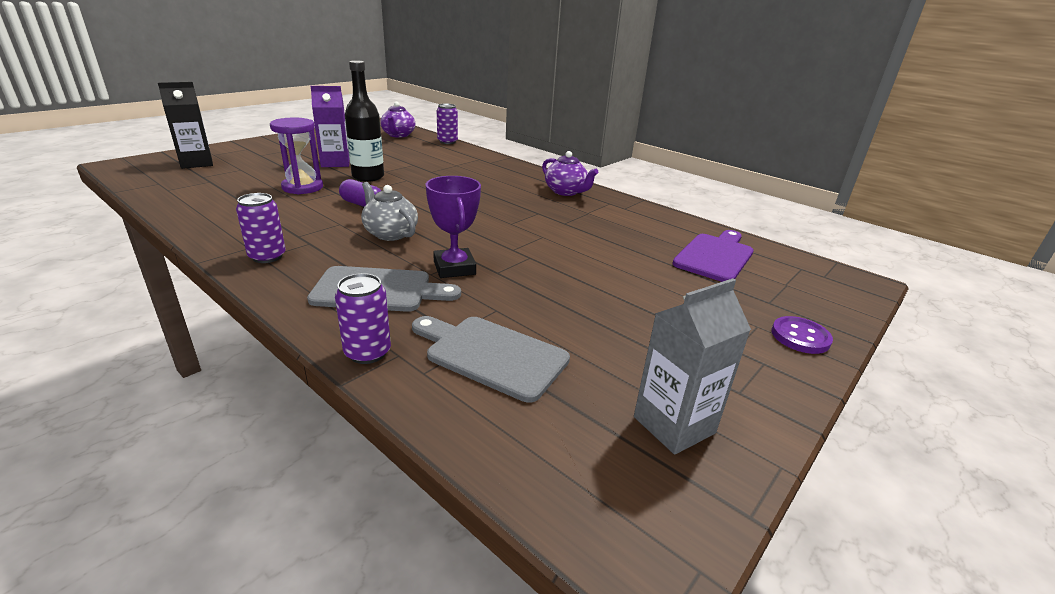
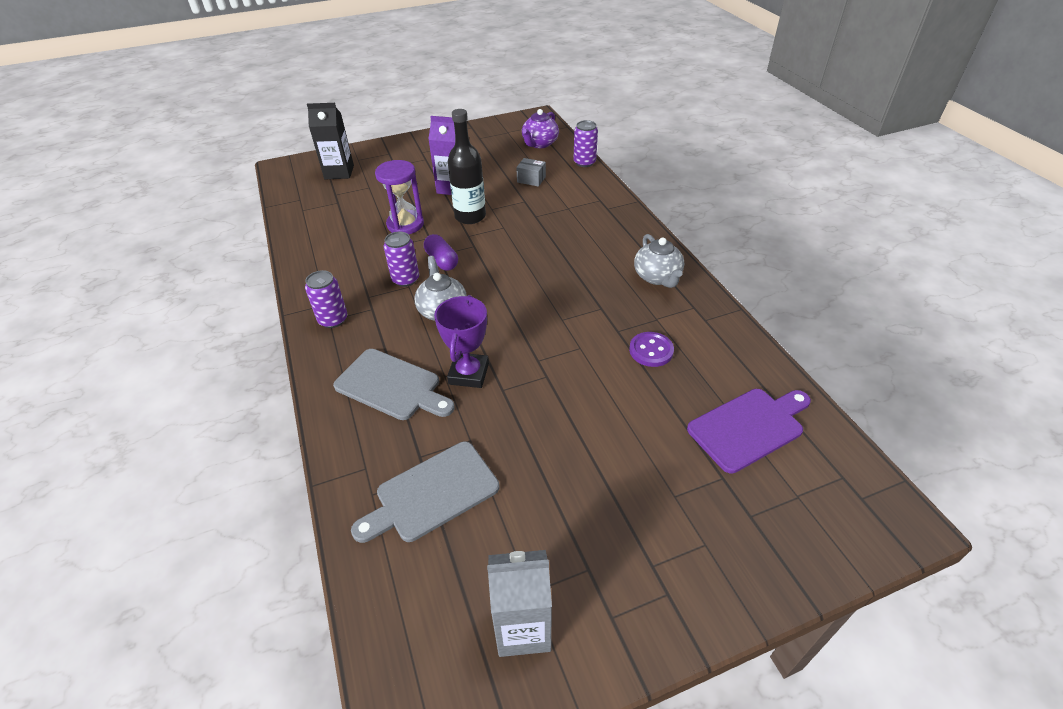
camera: 30 degrees right, 15 degrees up
(367, 352) = (346, 458): purple can -> purple can (405, 279)
(408, 153) = (531, 179): none -> grey box
(492, 355) = (432, 493): grey cutting board -> grey cutting board turned 90 degrees counterclockwise
(566, 192) = (657, 277): purple teapot -> grey teapot
(800, 337) = (740, 576): purple button -> purple button (651, 350)

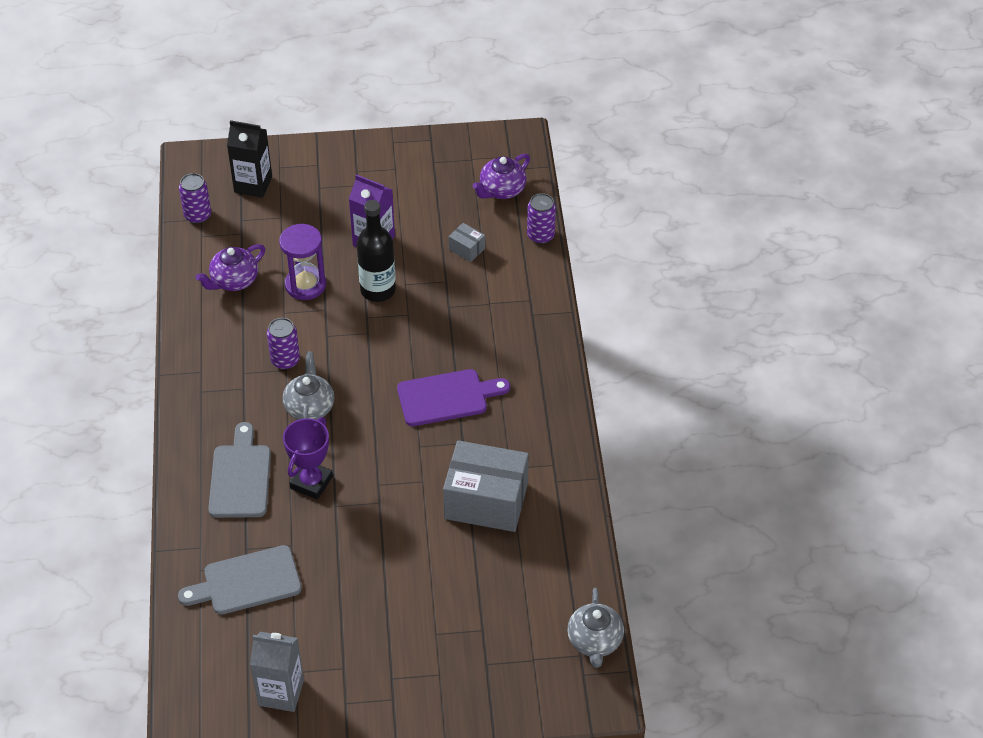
camera: 15 degrees right, 5 degrees up
(333, 320) = (204, 392): purple can -> purple can (197, 215)
(340, 233) = (234, 281): none -> purple teapot
(391, 386) = (240, 477): grey cutting board -> grey cutting board turned 135 degrees counterclockwise
(442, 261) = (328, 345): purple capsule -> none
(651, 350) = (486, 501): purple button -> grey box
(657, 277) = (537, 420): grey teapot -> grey teapot (595, 641)
(749, 427) = (530, 595): purple cutting board -> purple cutting board (447, 397)

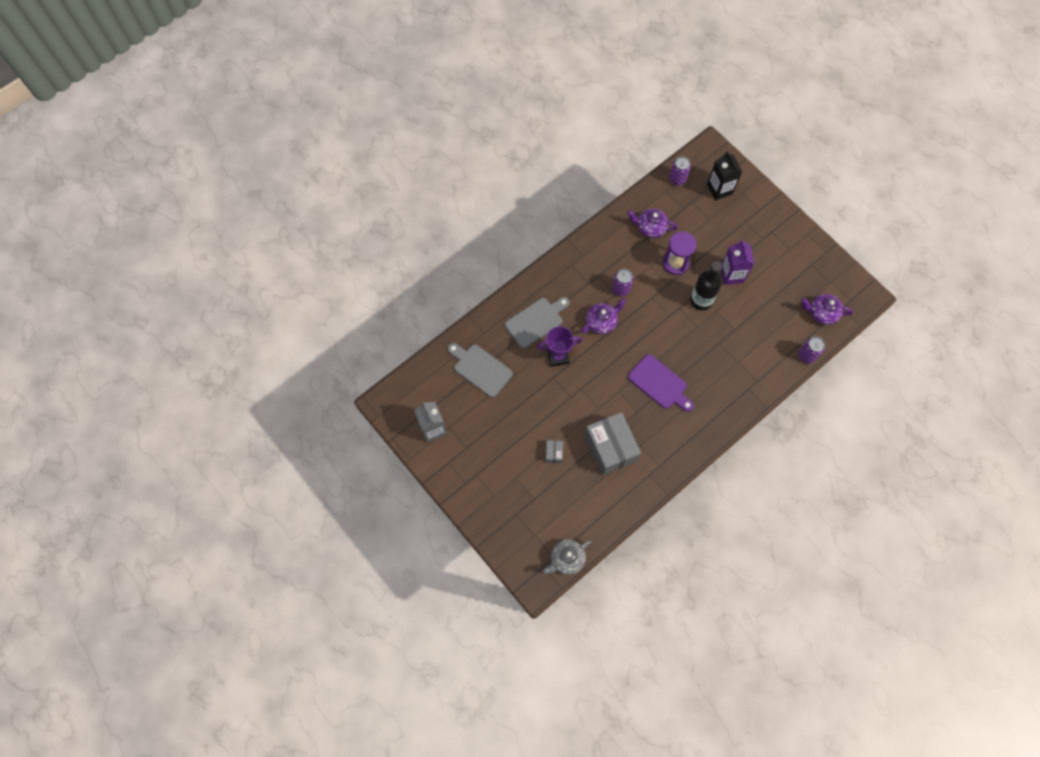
camera: 55 degrees right, 20 degrees up
(309, 407) = (601, 322): grey teapot -> purple teapot
(467, 249) = (765, 324): grey box -> grey box (554, 453)

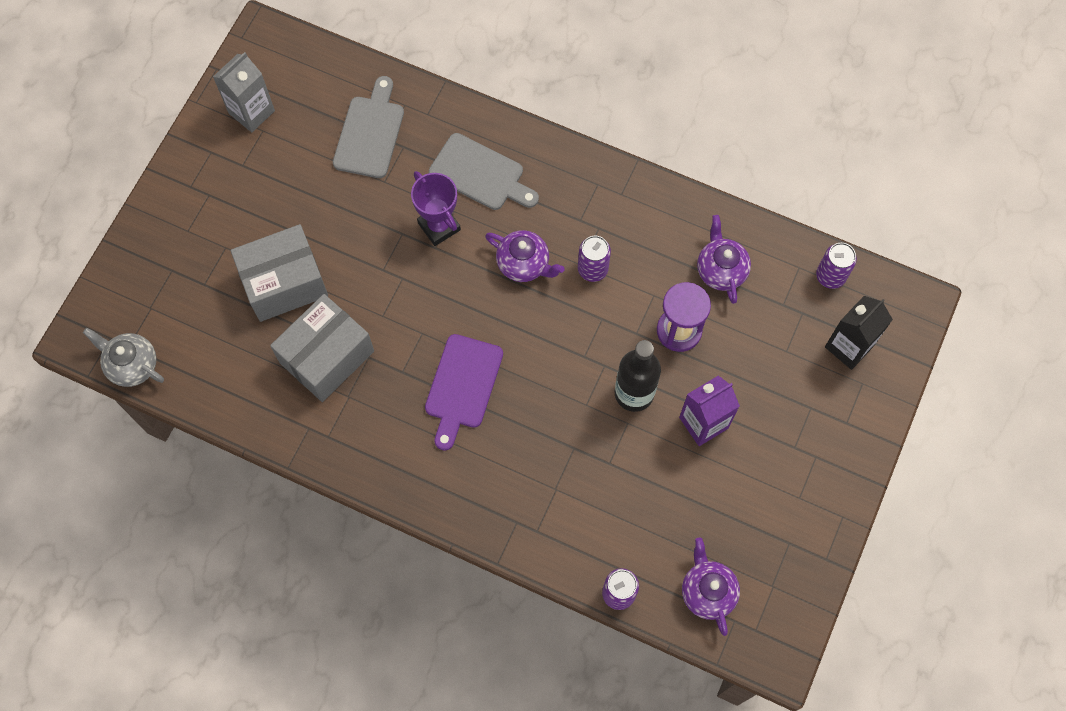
camera: 65 degrees right, 0 degrees up
(554, 453) = (284, 283): grey box -> grey box, size x2.33

